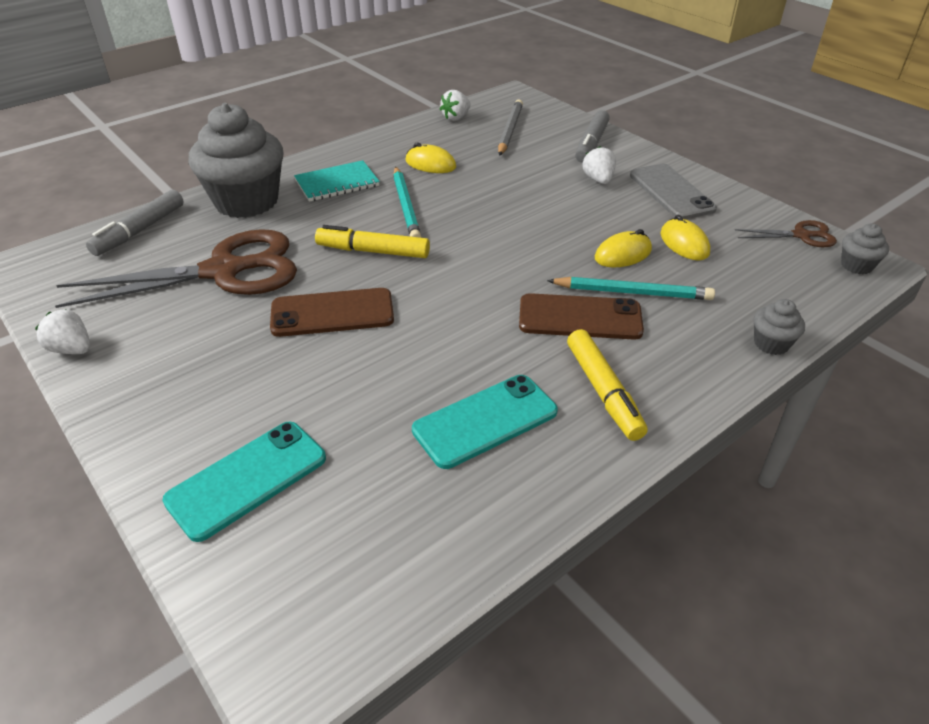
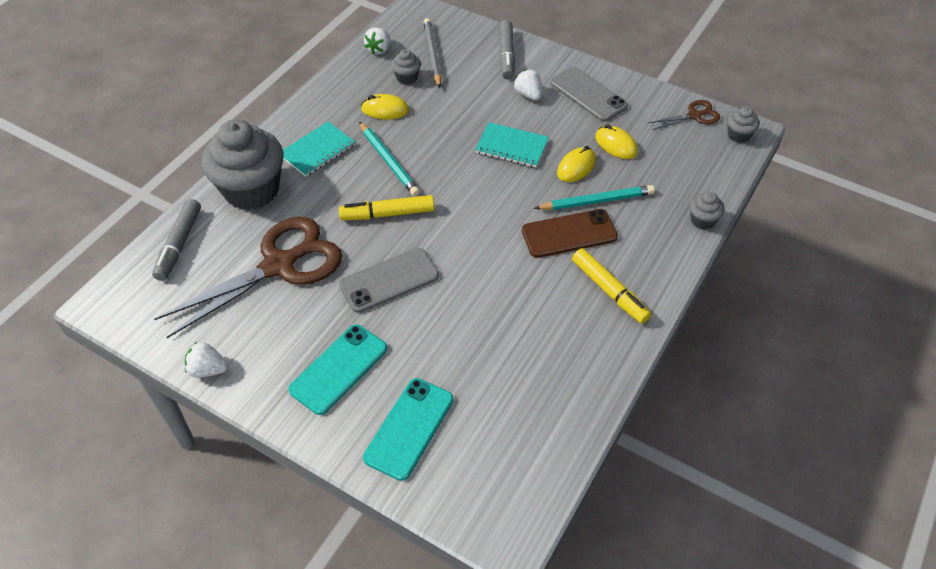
camera: 20 degrees left, 10 degrees up
(332, 313) = (389, 280): brown phone -> grey phone
(470, 143) = (407, 78): none -> grey cupcake
(485, 421) = (543, 337): turquoise phone -> turquoise phone (339, 369)
(553, 220) = (511, 147): none -> turquoise notebook

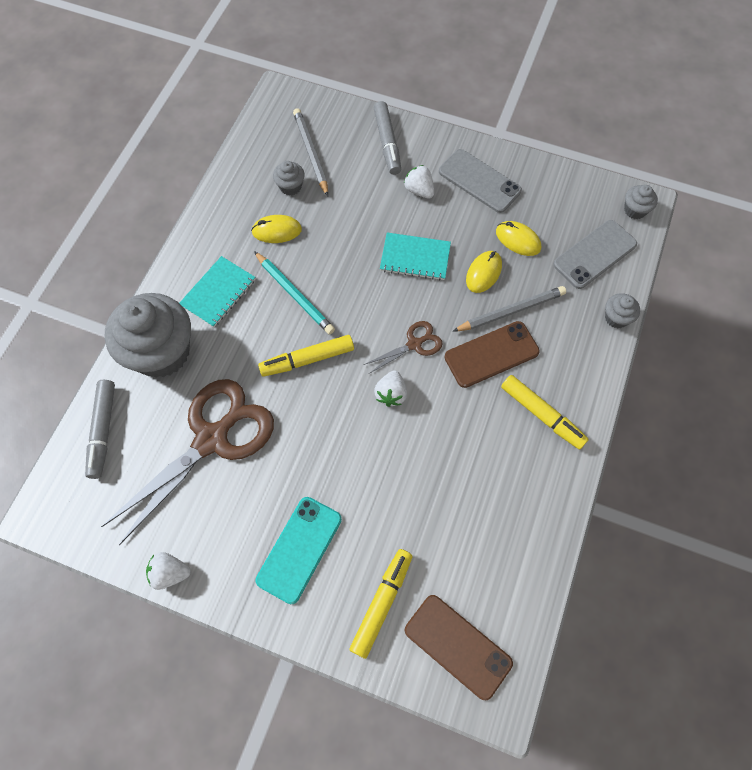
camera: 10 degrees left, 15 degrees up
(379, 49) = (253, 154): white strawberry -> white strawberry (391, 394)
(389, 280) = (326, 438): grey phone -> grey phone (594, 254)
(409, 428) = (382, 603): turquoise phone -> yellow marker
(477, 479) = (457, 646): none -> brown phone
(596, 201) = (511, 311): turquoise pencil -> grey pencil
(694, 116) = (588, 192): brown scissors -> brown scissors (414, 344)

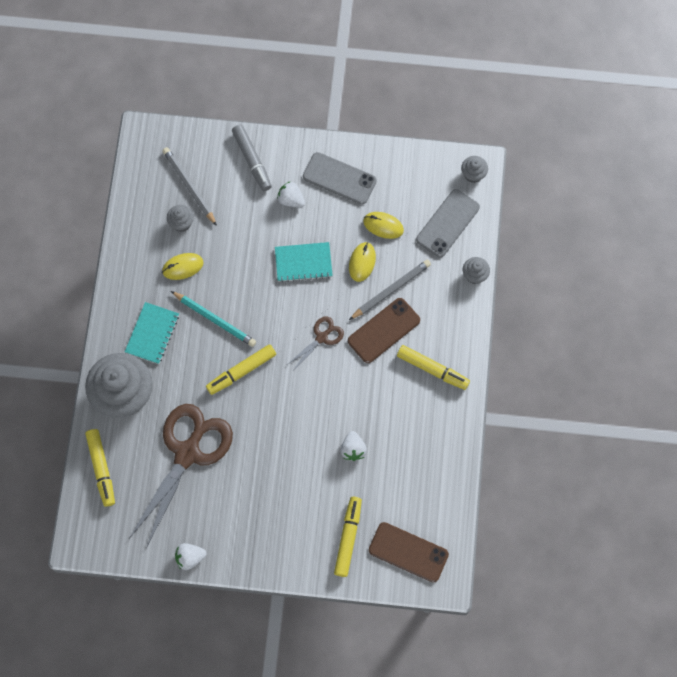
camera: 15 degrees left, 5 degrees up
(103, 431) = (101, 469): grey marker -> yellow marker
(299, 549) = (278, 516): turquoise phone -> none
(391, 394) = (314, 382): white strawberry -> white strawberry (353, 449)

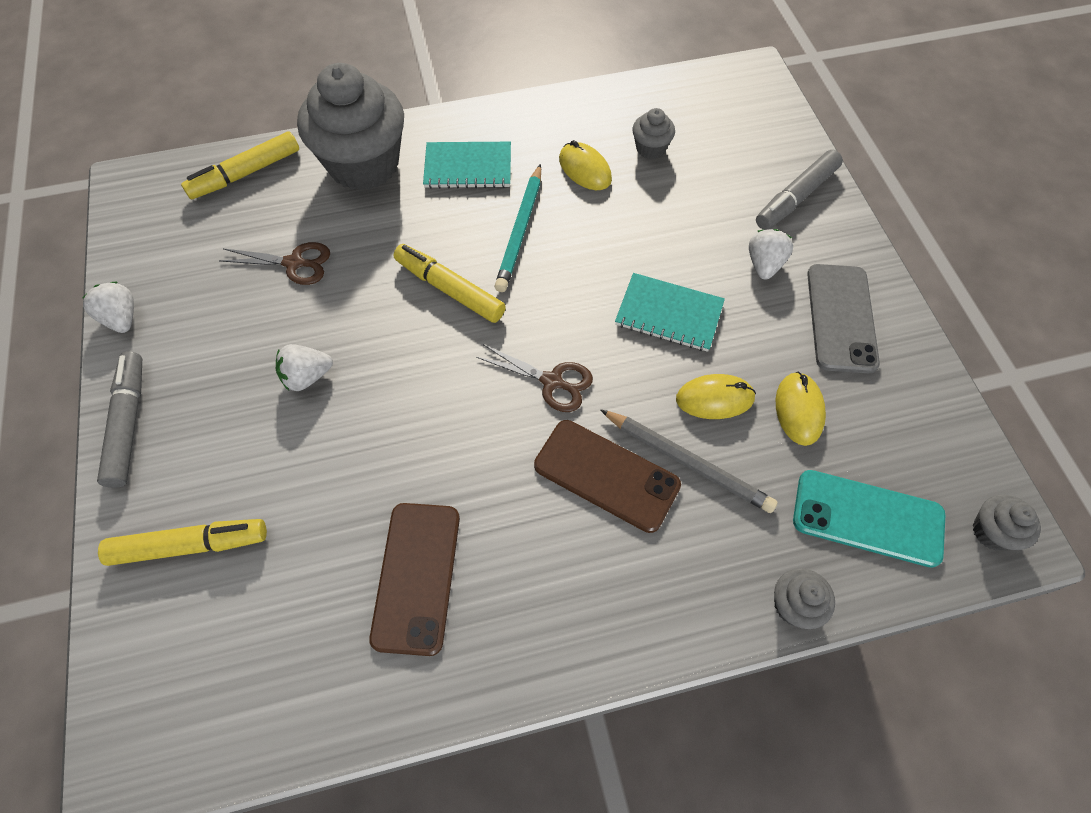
camera: 70 degrees right, 10 degrees down
(188, 453) = (294, 263): brown scissors -> brown scissors, size x0.46
(189, 186) = (710, 140): grey pencil -> none
(264, 560) = (129, 423): none -> grey marker
(303, 263) = (669, 314): turquoise notebook -> turquoise notebook turned 45 degrees counterclockwise
(353, 449) = (363, 498): white strawberry -> white strawberry (307, 377)
(408, 552) = (176, 670): brown phone -> brown phone (416, 577)
(432, 369) = (566, 589): yellow marker -> none
(447, 223) = (867, 518): grey phone -> turquoise phone

